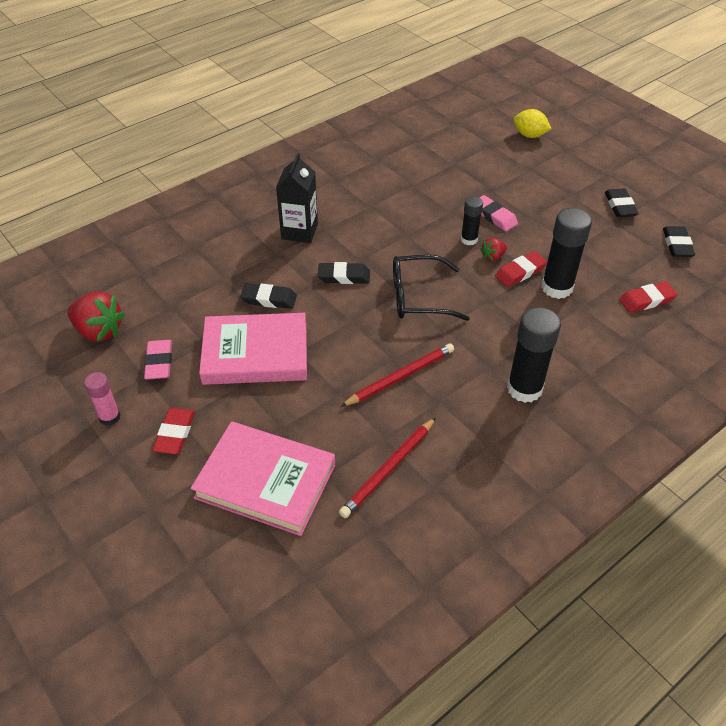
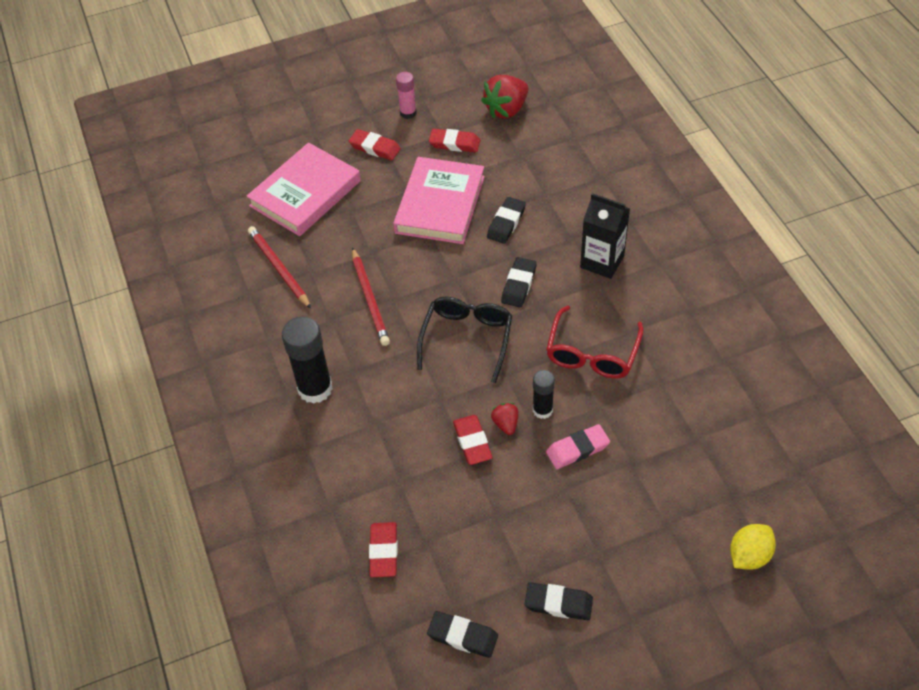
camera: 110 degrees right, 5 degrees up
(159, 362) = (454, 143): pink eraser -> red eraser
(400, 222) = (592, 353): none -> red glasses
(557, 287) = (436, 468): black glue stick -> none

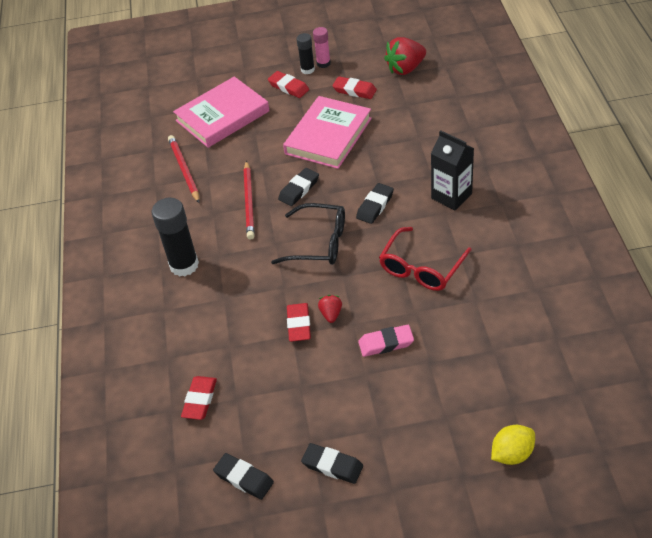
camera: 15 degrees right, 5 degrees down
(467, 339) = (319, 243): black glasses -> black glasses turned 75 degrees clockwise
(506, 223) = (379, 156): black eraser -> black eraser (299, 189)
(542, 410) = (365, 307): black glue stick -> black glue stick (307, 70)

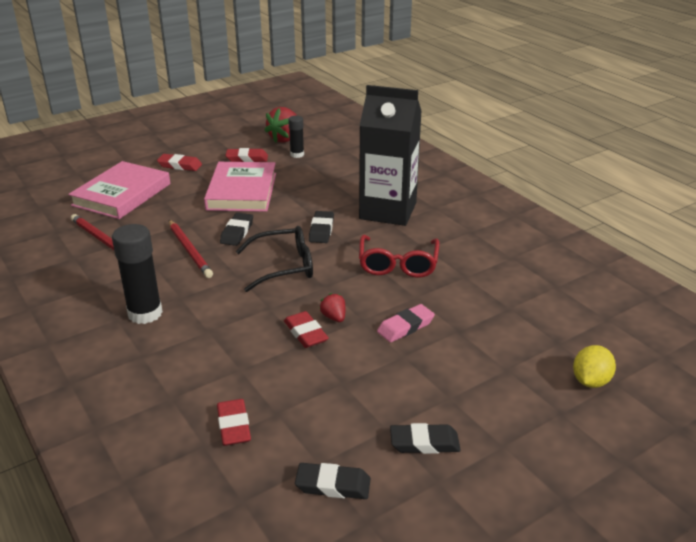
camera: 30 degrees left, 15 degrees down
(307, 70) = (191, 152): black glue stick -> black glue stick (297, 154)
(323, 63) = (205, 146): pink glue stick -> none
(451, 196) = (388, 211): black carton -> black carton, size x1.66

